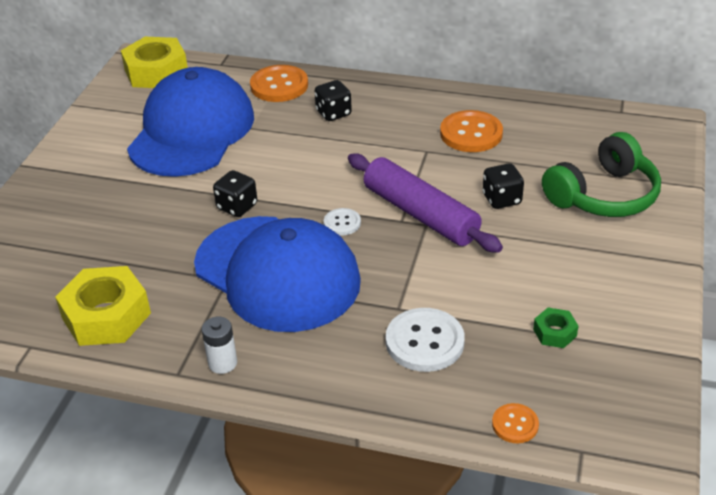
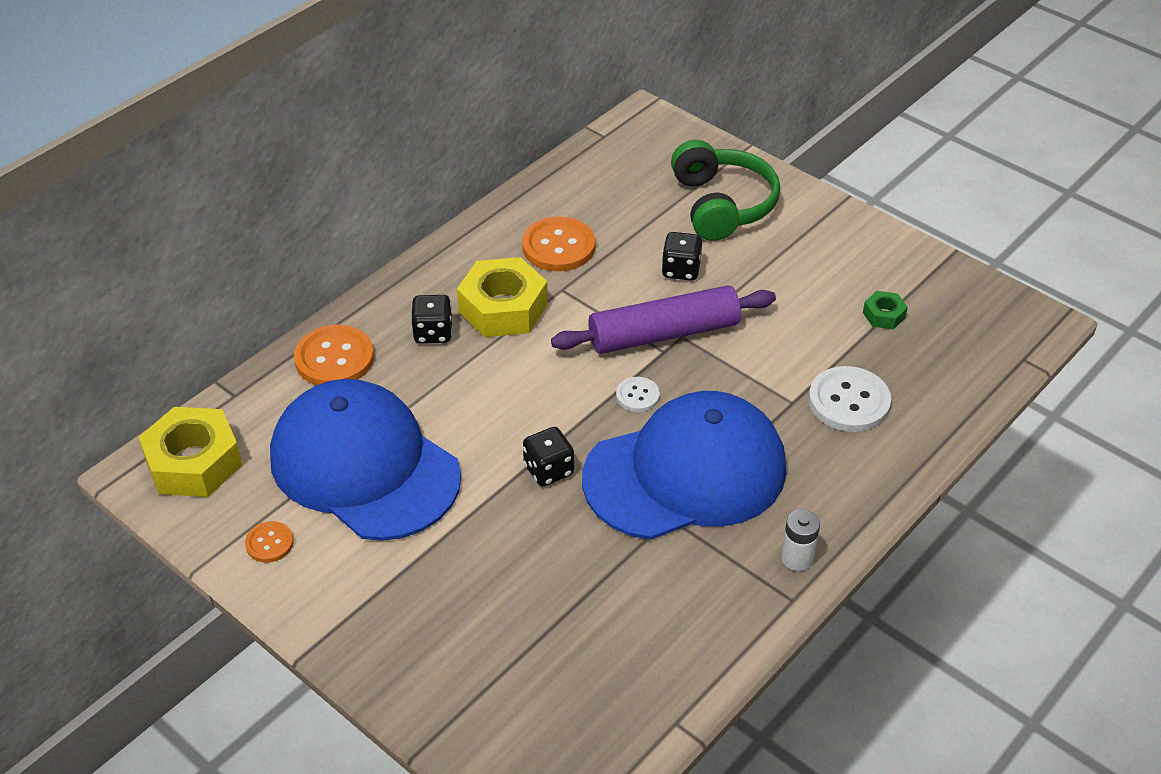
camera: 65 degrees left, 5 degrees up
(106, 316) = (666, 638): yellow nut -> yellow nut (503, 308)
(515, 424) = (978, 385): orange button -> orange button (269, 543)

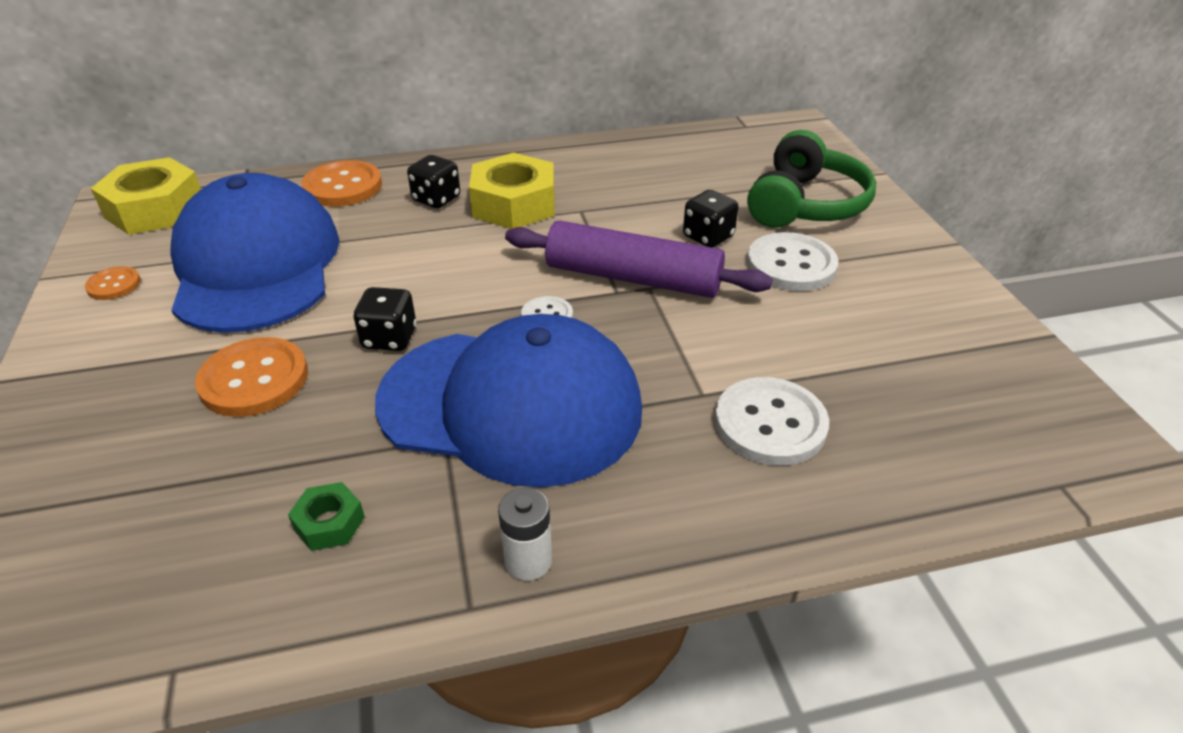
camera: 35 degrees right, 5 degrees down
(558, 246) = (615, 181): orange button -> orange button (254, 379)
(759, 268) = (791, 265): none -> white button
(884, 315) = (898, 359): green nut -> green nut (329, 523)

